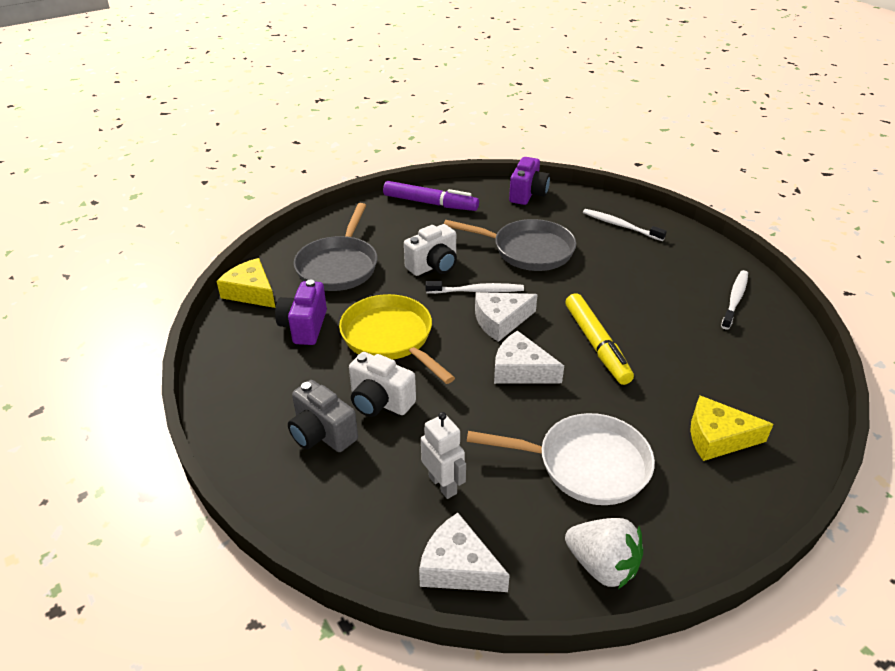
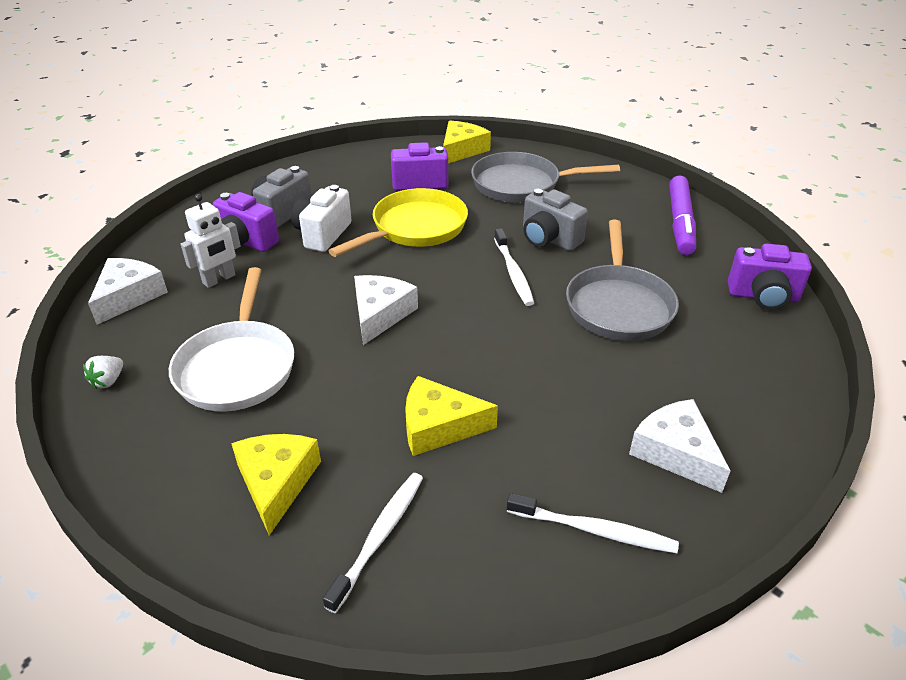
camera: 80 degrees right, 0 degrees up
(375, 465) = (245, 242): none -> purple camera
(433, 266) = (549, 239): white camera -> grey camera
(500, 321) = (462, 294): white cheese -> white cheese (675, 452)
(596, 345) = (438, 371): yellow marker -> none
(602, 566) = (108, 381): white strawberry -> white strawberry, size x0.51
(620, 226) = (739, 393): white toothbrush -> white toothbrush (379, 537)
(654, 350) = (438, 426): none -> yellow cheese

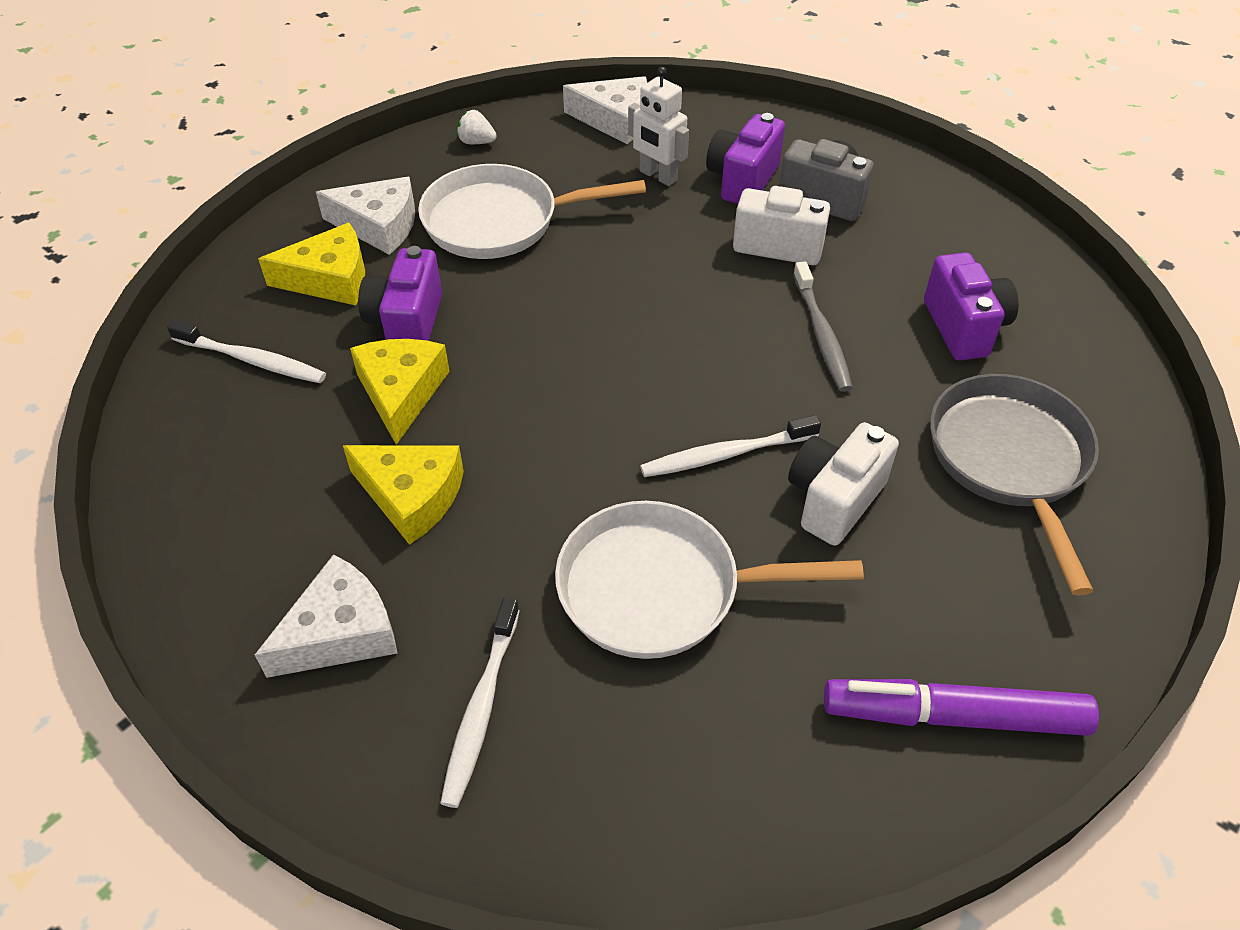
camera: 85 degrees right, 10 degrees up
(380, 314) = (606, 321): white cheese -> white cheese (379, 225)
(415, 228) = (821, 334): yellow pan -> grey toothbrush
(462, 150) = (1106, 372): yellow cheese -> yellow cheese (412, 496)
(549, 239) = (834, 500): grey camera -> white camera
(594, 530) = (231, 536): white toothbrush -> white toothbrush (481, 708)
(618, 305) = (660, 589): grey pan -> white pan
(763, 296) = (718, 827): purple camera -> purple camera (407, 323)

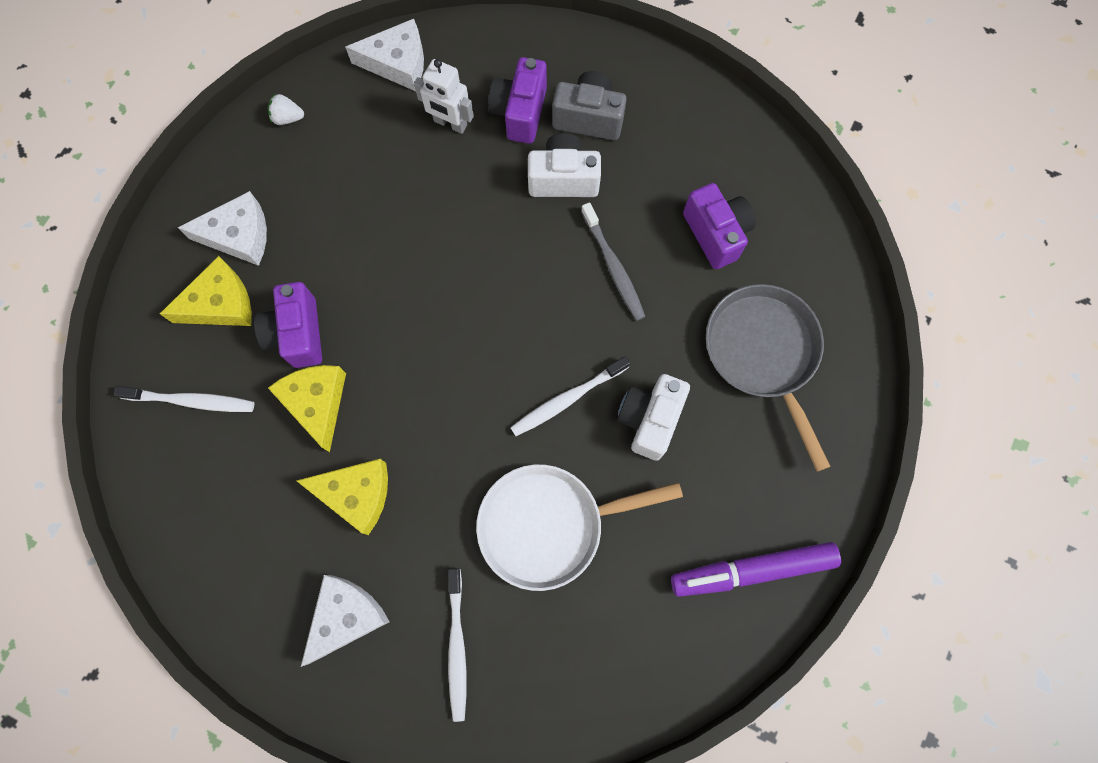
camera: 15 degrees left, 25 degrees up
(499, 221) = (336, 207): white pan -> none

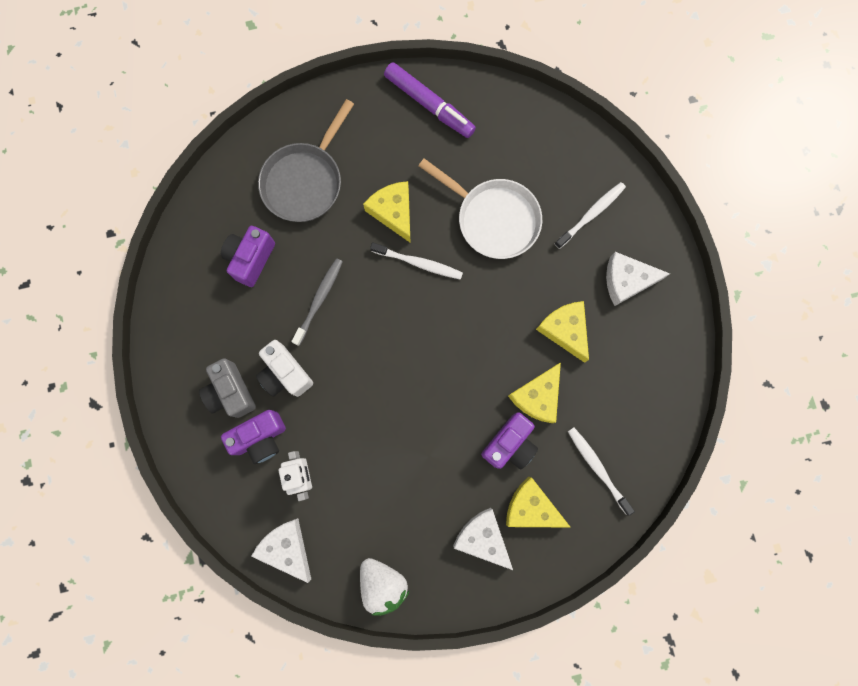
camera: 130 degrees left, 5 degrees up
(288, 118) = (383, 583): white strawberry -> white strawberry, size x1.95
(649, 419) = (393, 212): white camera -> yellow cheese

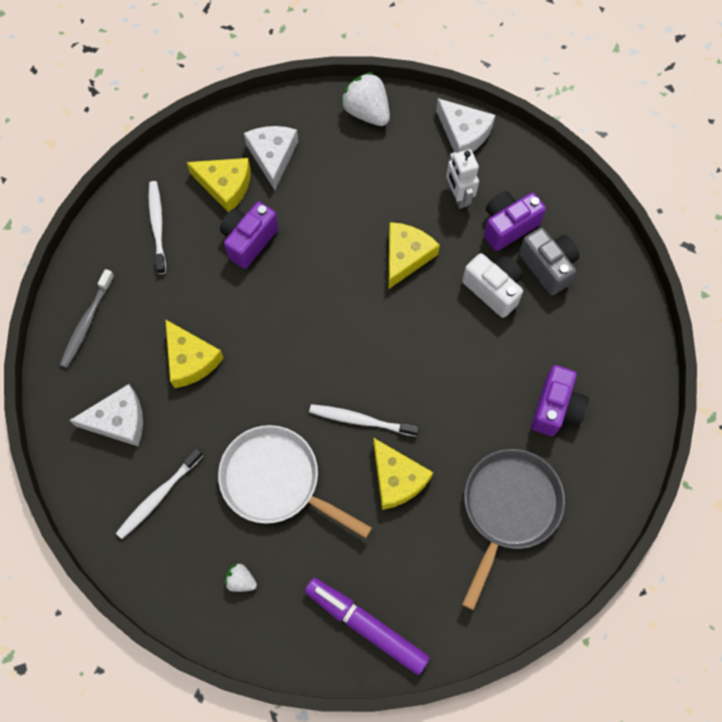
camera: 175 degrees right, 10 degrees down
(319, 300) = (469, 369): grey toothbrush -> grey toothbrush (87, 322)
(482, 538) = (273, 156): white cheese -> white cheese turned 135 degrees counterclockwise
(525, 145) = (241, 580): none -> white strawberry
(537, 396) = (220, 289): yellow cheese -> yellow cheese (406, 256)
(597, 468) = (157, 226): white toothbrush -> white toothbrush turned 150 degrees counterclockwise

